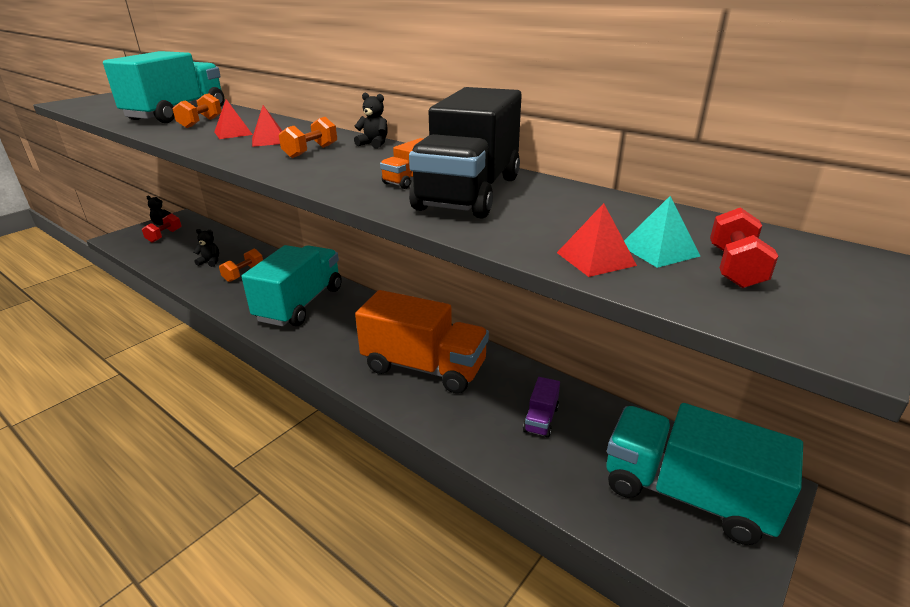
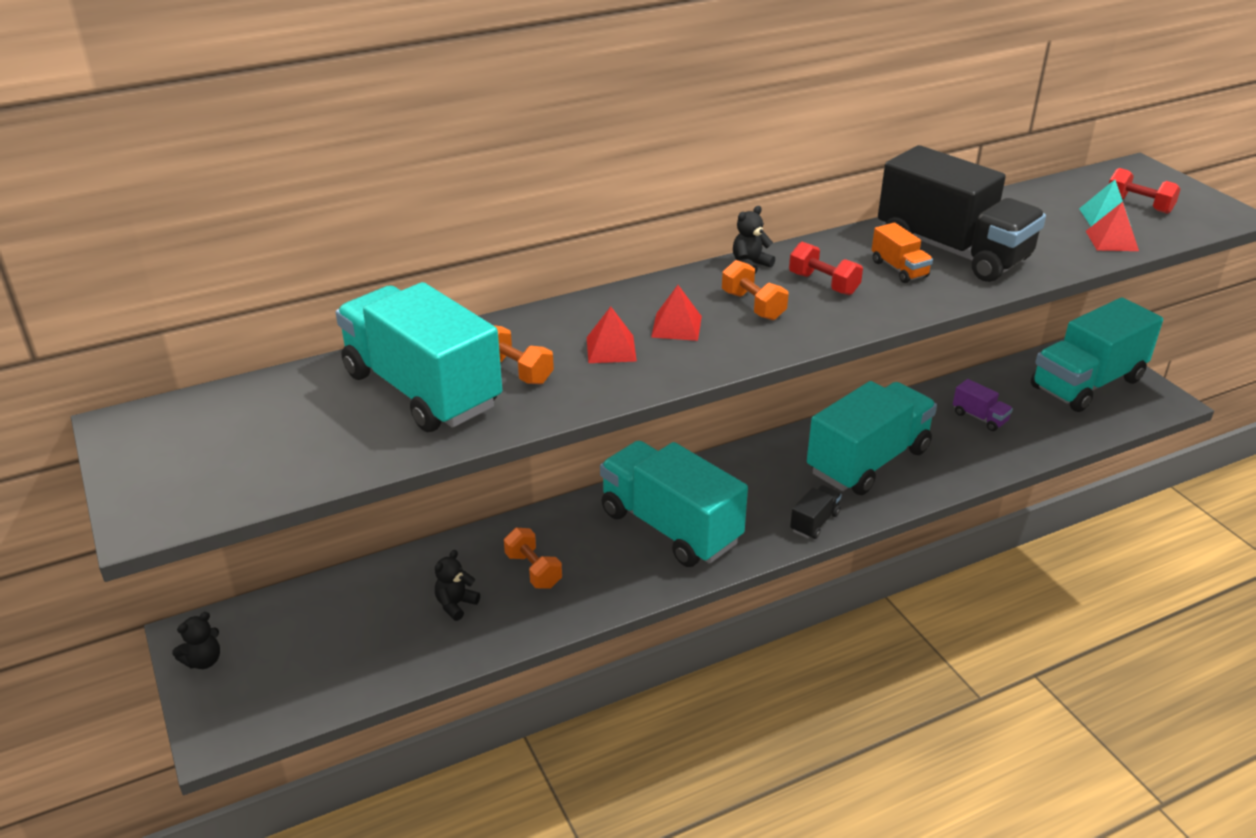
camera: 65 degrees left, 5 degrees up
(164, 236) = (278, 659): red dumbbell -> red dumbbell (823, 284)
(330, 357) = (814, 522): none -> black truck
(424, 367) = (868, 461): orange truck -> turquoise truck

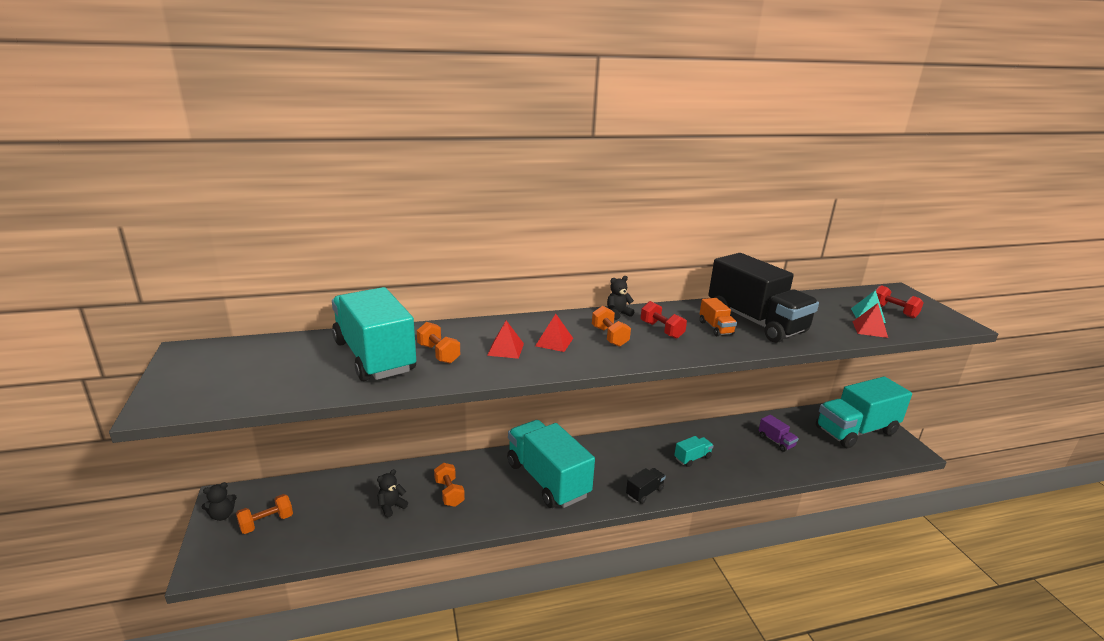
camera: 10 degrees right, 10 degrees down
(278, 659) = (266, 522): none -> orange dumbbell
(868, 461) = (692, 458): turquoise truck -> turquoise truck, size x0.42

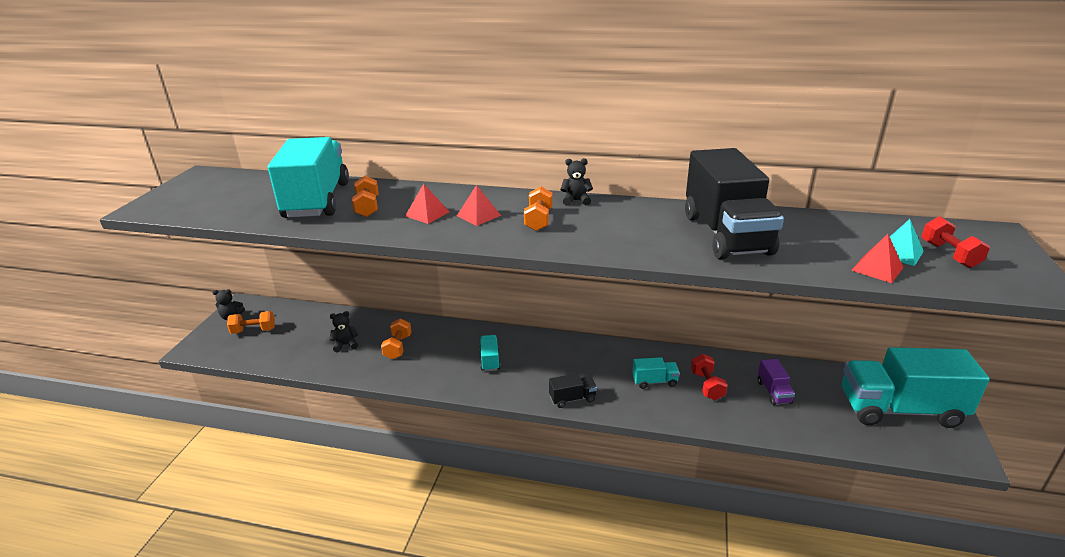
camera: 30 degrees right, 5 degrees up
(547, 479) = (490, 360): turquoise truck -> turquoise truck, size x0.42
(661, 330) = (602, 223): red dumbbell -> red dumbbell (707, 385)
(715, 328) = (667, 232): orange truck -> none

